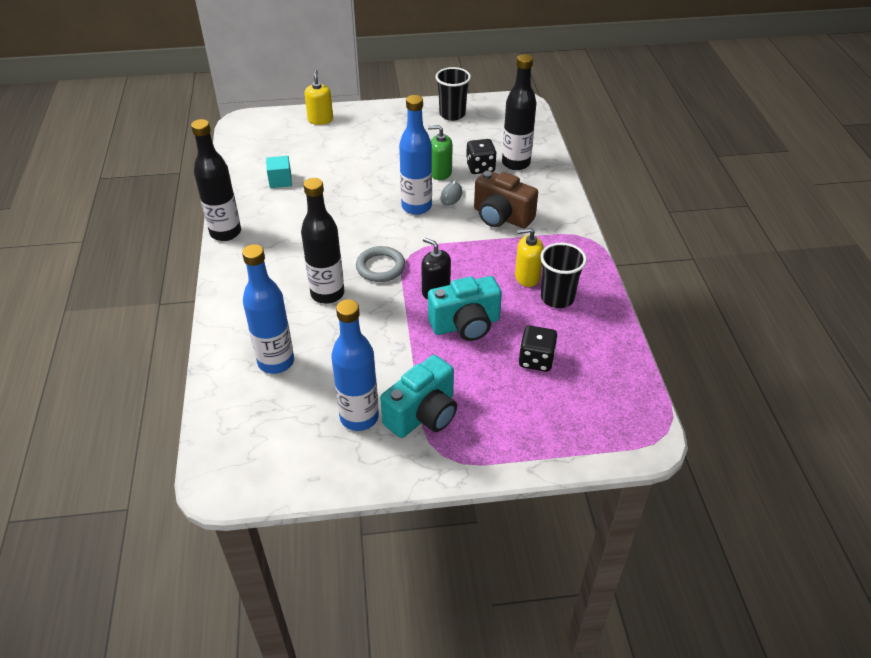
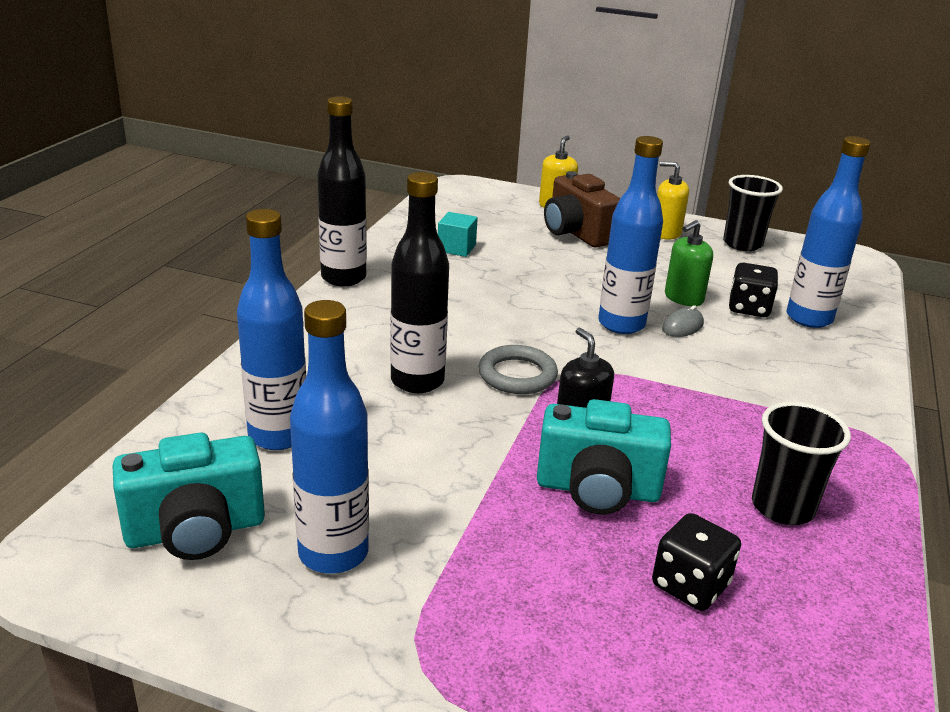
camera: 25 degrees right, 15 degrees down
(423, 414) = (436, 591): turquoise camera -> turquoise camera (196, 531)
(440, 173) = (683, 298): green soap dispenser -> green soap dispenser turned 75 degrees counterclockwise
(501, 217) = (747, 373): brown camera -> brown camera (576, 233)
(516, 163) = (809, 318): black bottle -> blue bottle
(527, 277) = (744, 461): yellow soap dispenser -> yellow soap dispenser (666, 233)

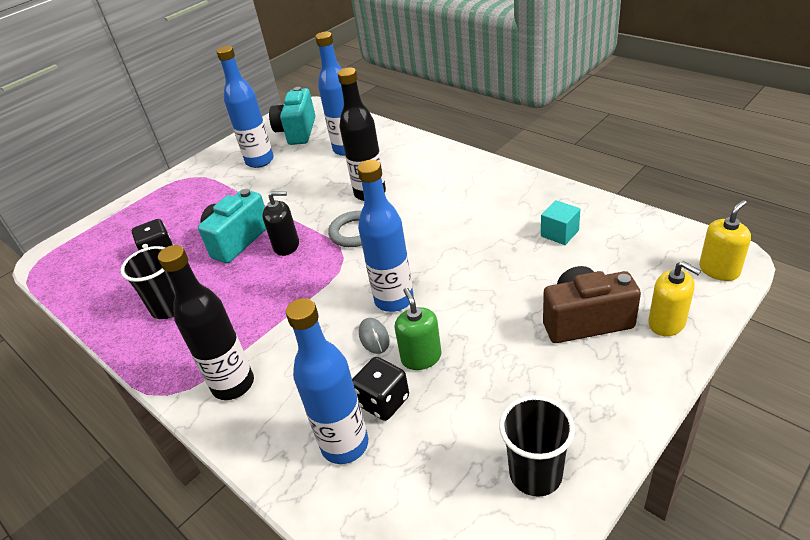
camera: 120 degrees right, 10 degrees up
(343, 278) = (516, 174): black bottle -> black bottle (233, 385)
(666, 233) = (579, 402): yellow soap dispenser -> yellow soap dispenser (719, 270)

